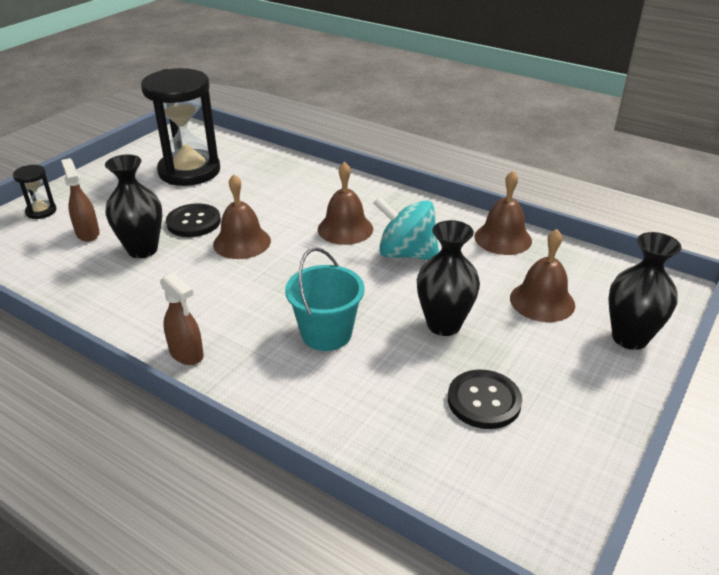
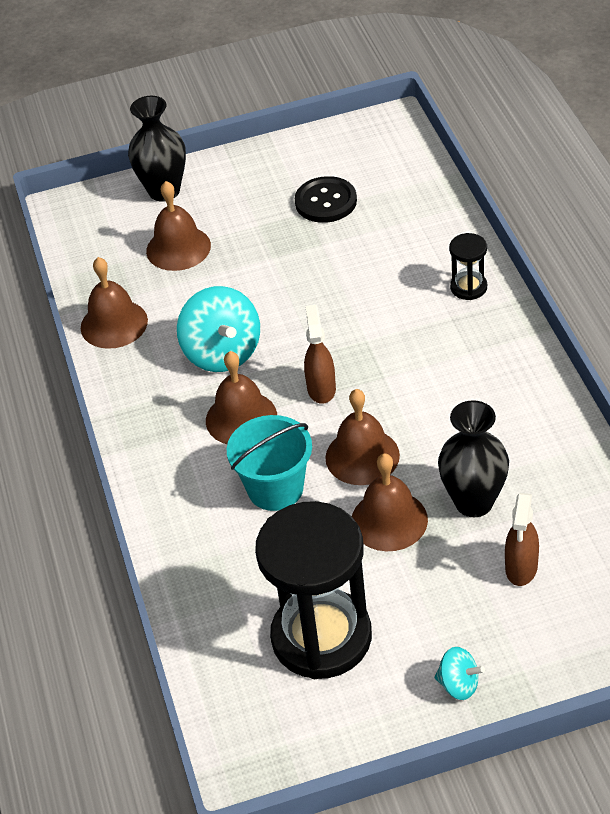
camera: 135 degrees left, 10 degrees up
(41, 211) = (561, 651): black hourglass -> black hourglass (468, 287)
(96, 182) = (458, 685): none -> turquoise spinning top
(187, 354) = (510, 344): brown spray bottle -> brown spray bottle (321, 388)
(193, 222) = (389, 520): black button -> brown bell
(326, 333) = (380, 306): turquoise bucket -> turquoise bucket (275, 489)
(444, 325) = (281, 267): black vase -> none

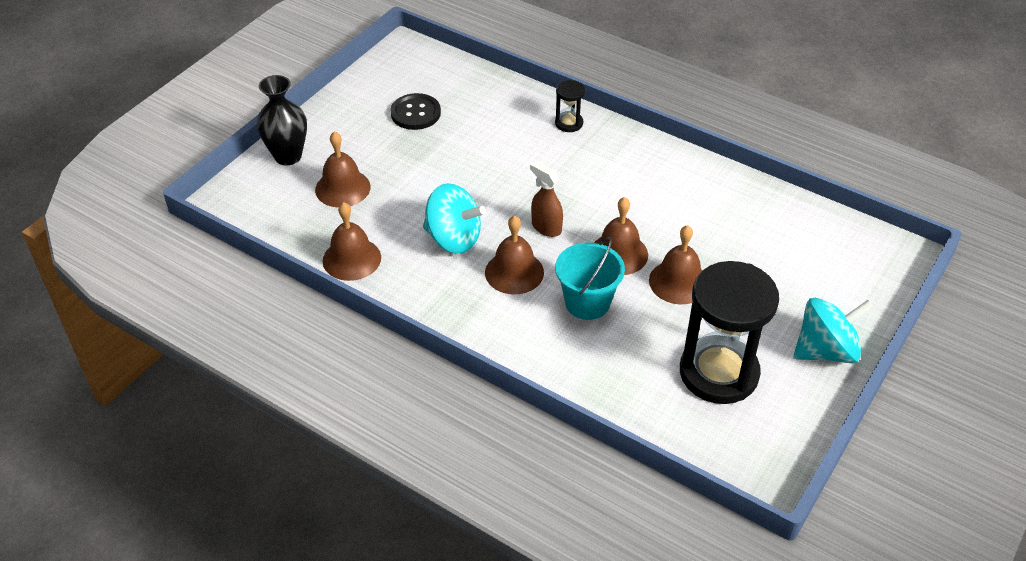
camera: 45 degrees left, 0 degrees up
(458, 685) = (825, 351): turquoise spinning top -> turquoise spinning top, size x1.94
(474, 502) = (715, 244): black vase -> none
(521, 568) = (783, 266): brown spray bottle -> none

